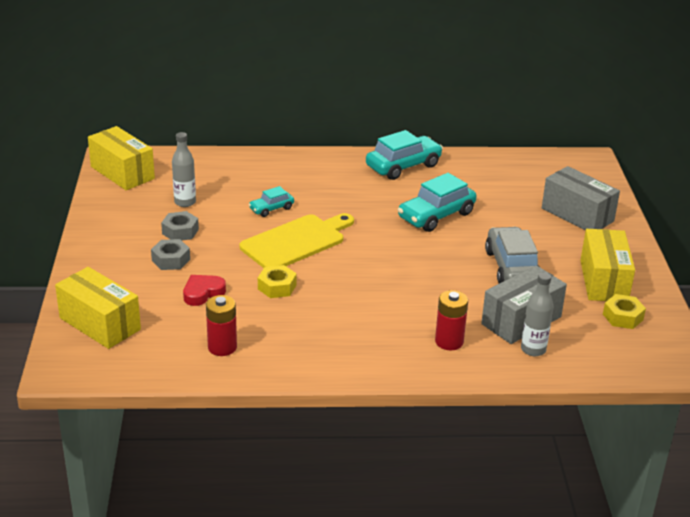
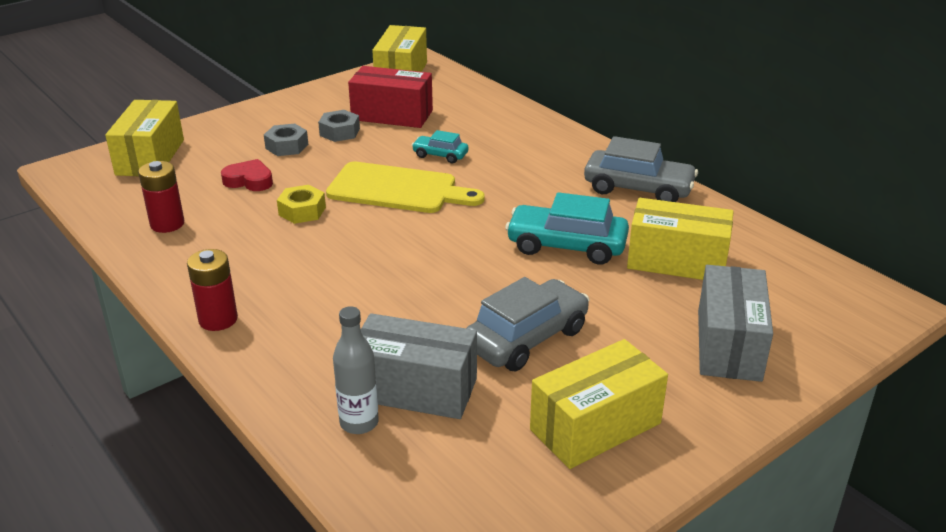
camera: 55 degrees right, 0 degrees up
(185, 202) = (392, 115): grey bottle -> red box
(403, 166) = (638, 189): turquoise car -> grey car
(449, 342) = (311, 352): red battery -> red battery (218, 319)
(490, 192) = (676, 261): none -> yellow box
(623, 317) = (525, 477): yellow nut -> none

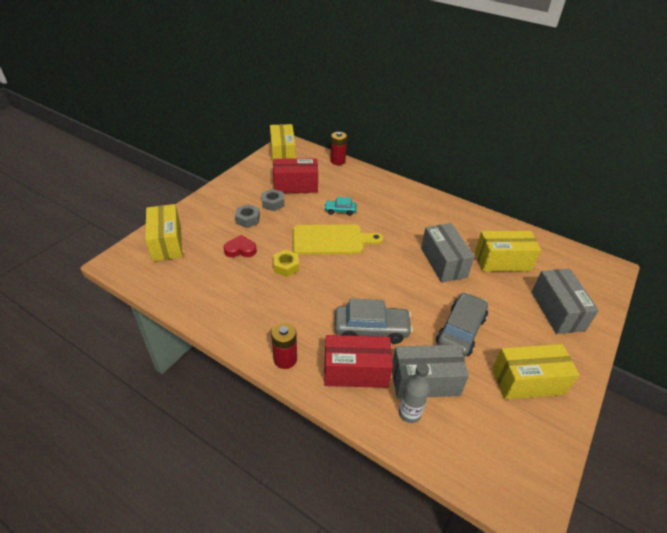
camera: 20 degrees left, 10 degrees up
(167, 224) = (209, 293): red battery -> red battery (337, 161)
(313, 355) = (356, 371): none -> red box
(566, 246) = (443, 262): turquoise car -> grey box
(595, 426) = (527, 381): yellow box -> yellow box turned 45 degrees clockwise
(638, 189) = (456, 216): grey car -> grey car (371, 329)

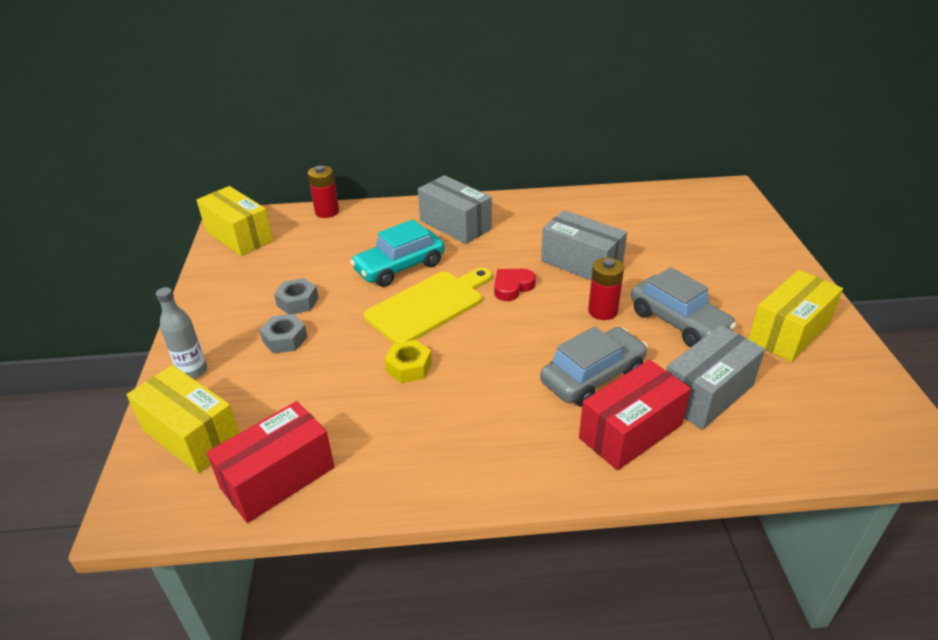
camera: 35 degrees left, 5 degrees down
(240, 249) = (321, 381): red heart -> red heart (512, 287)
(285, 359) = (538, 473): red battery -> red battery (602, 311)
(296, 186) = (304, 266): red box -> red box (278, 478)
(340, 211) = (399, 267): turquoise car -> turquoise car, size x1.85
(409, 413) = (732, 436): grey bottle -> grey bottle (193, 371)
(460, 331) = (678, 322): grey car -> grey car turned 150 degrees clockwise
(502, 261) = (635, 231): yellow box -> none
(557, 311) = (735, 252): grey box -> grey box (455, 225)

